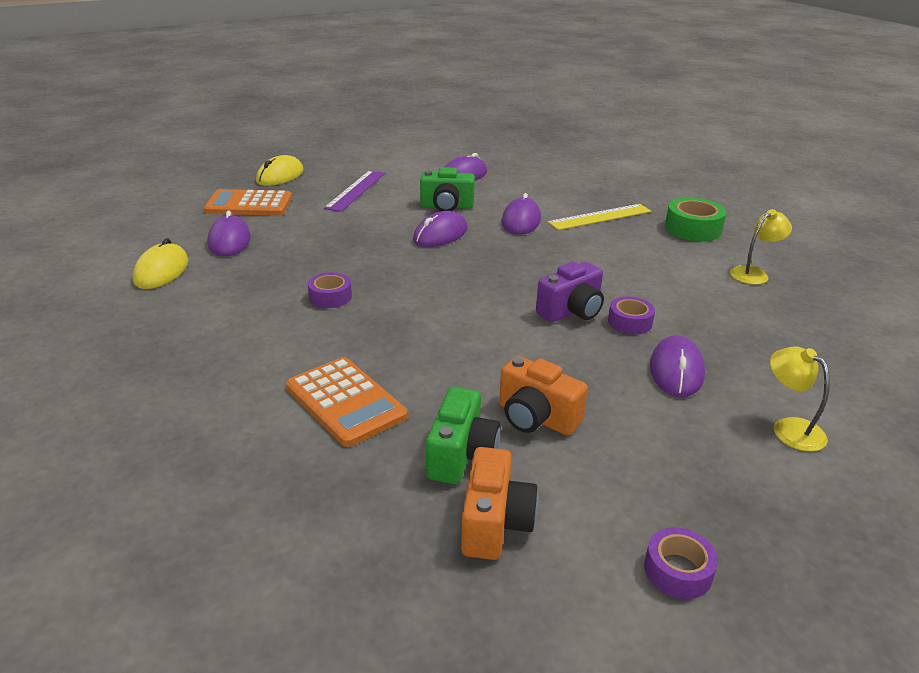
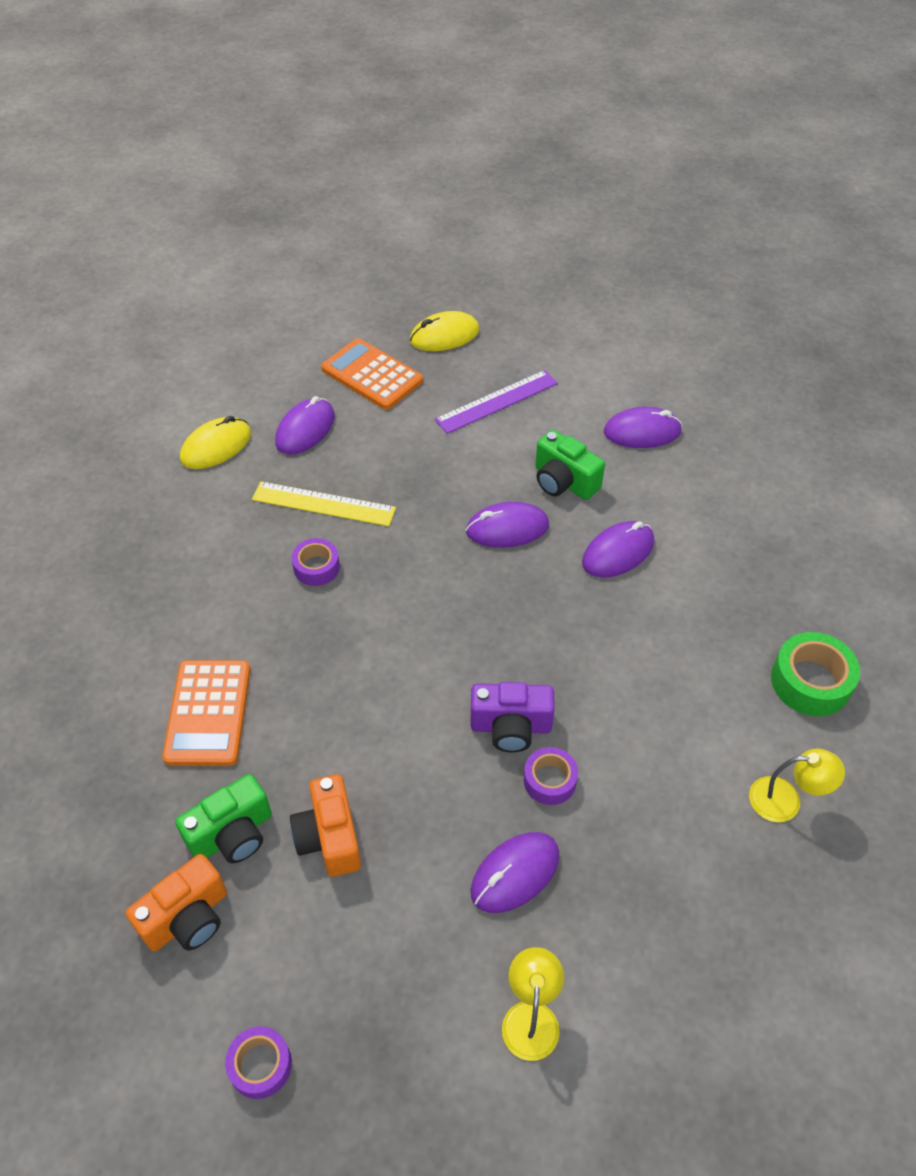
camera: 40 degrees right, 20 degrees up
(600, 217) = (719, 595): yellow ruler -> yellow ruler (323, 504)

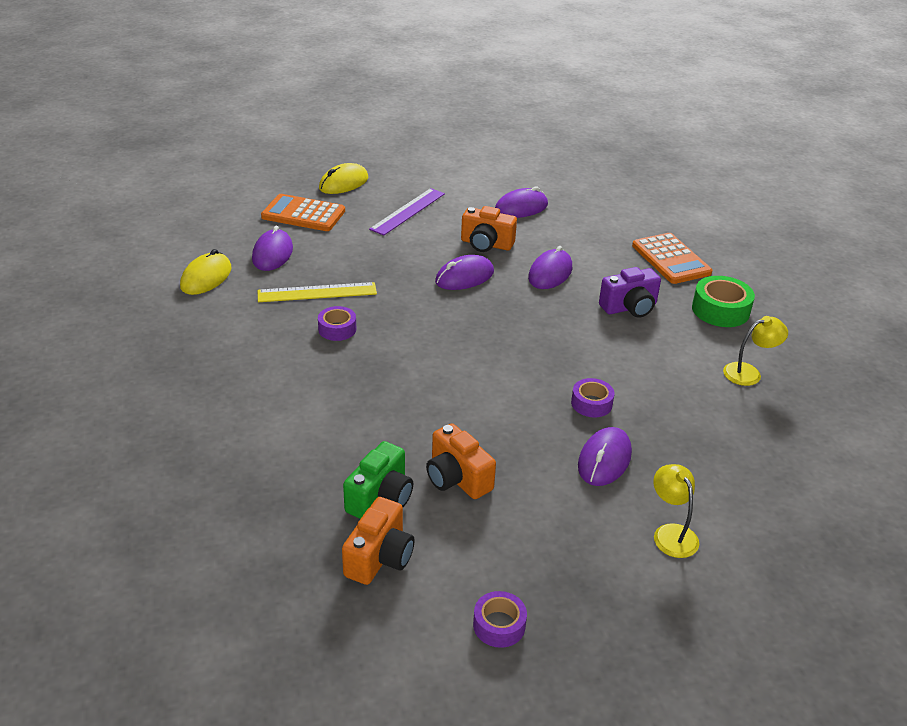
camera: 25 degrees left, 15 degrees down
(208, 713) = (310, 433): orange calculator -> orange calculator (670, 259)
(510, 727) = (544, 382): purple camera -> purple camera (629, 308)
(563, 482) = (486, 244): green camera -> orange camera

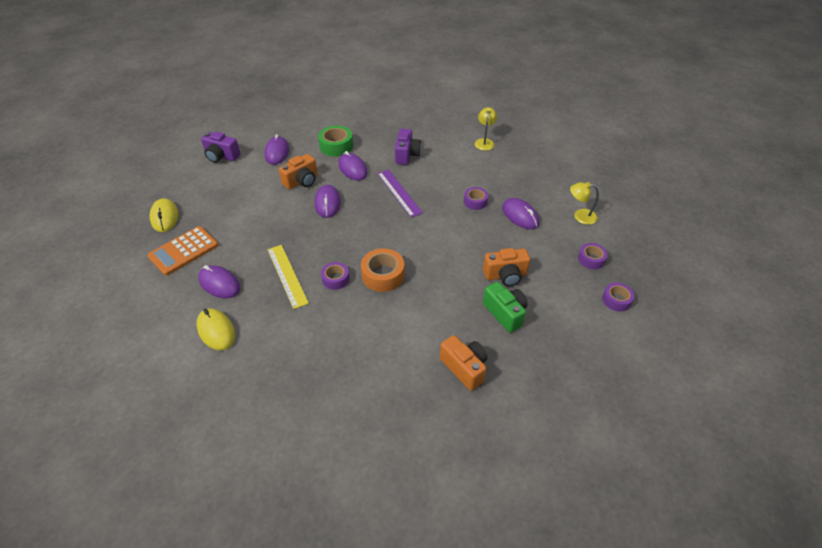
camera: 60 degrees left, 10 degrees up
(317, 292) = (287, 275): yellow ruler -> yellow ruler turned 45 degrees counterclockwise
(371, 364) = (383, 275): none -> orange tape
(380, 557) = (551, 330): orange camera -> orange camera (464, 368)
(408, 211) = (232, 200): purple ruler -> purple ruler (399, 193)
(474, 176) = (221, 156): none -> purple camera
(572, 571) = (591, 259): none -> purple tape
(670, 259) = (376, 123): orange calculator -> none
(720, 310) = (431, 128): green tape -> green tape (336, 146)

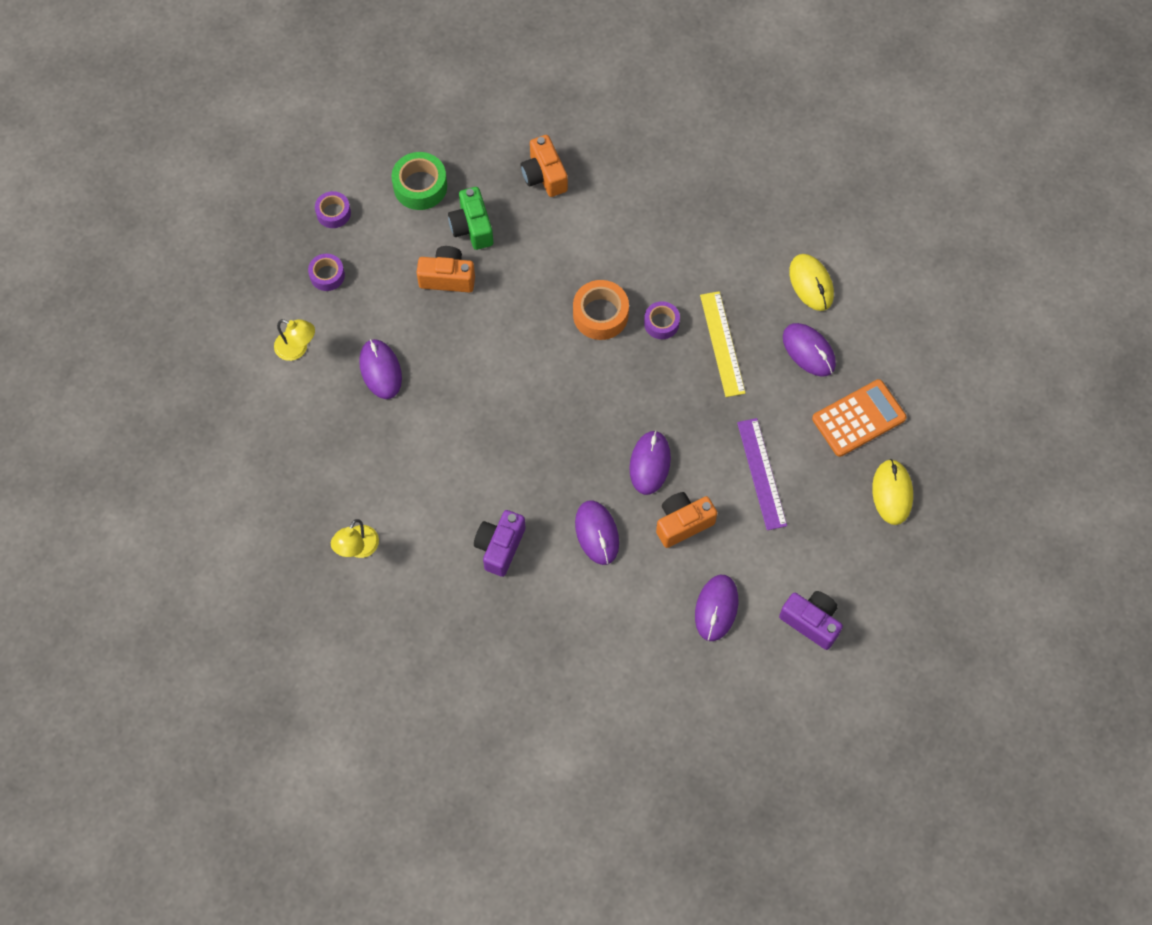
camera: 165 degrees left, 20 degrees up
(336, 146) = (613, 601): green tape -> green tape (420, 186)
(399, 193) = (538, 459): purple ruler -> purple ruler (761, 473)
(475, 202) = (432, 412): purple tape -> none

